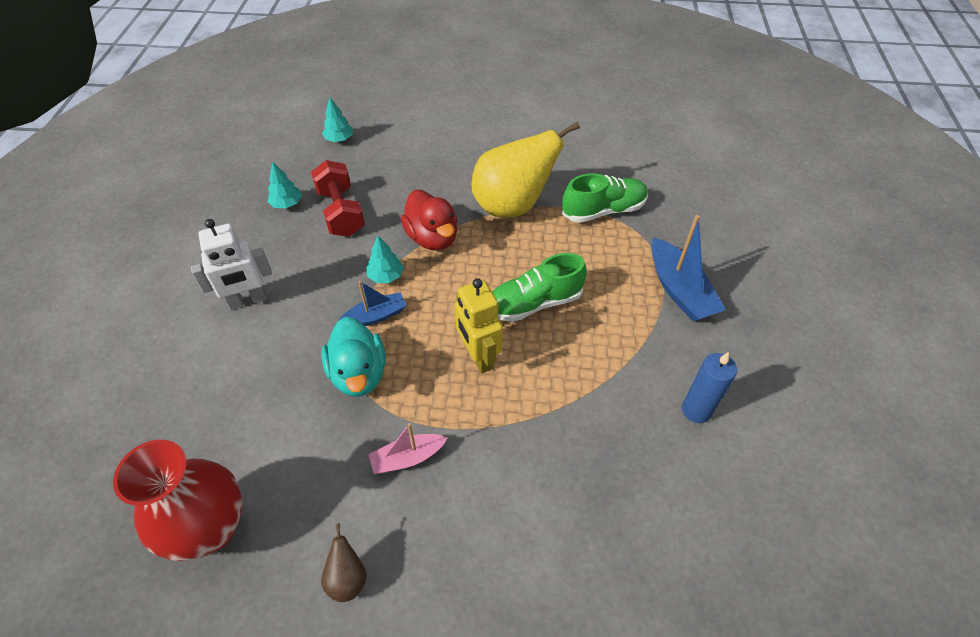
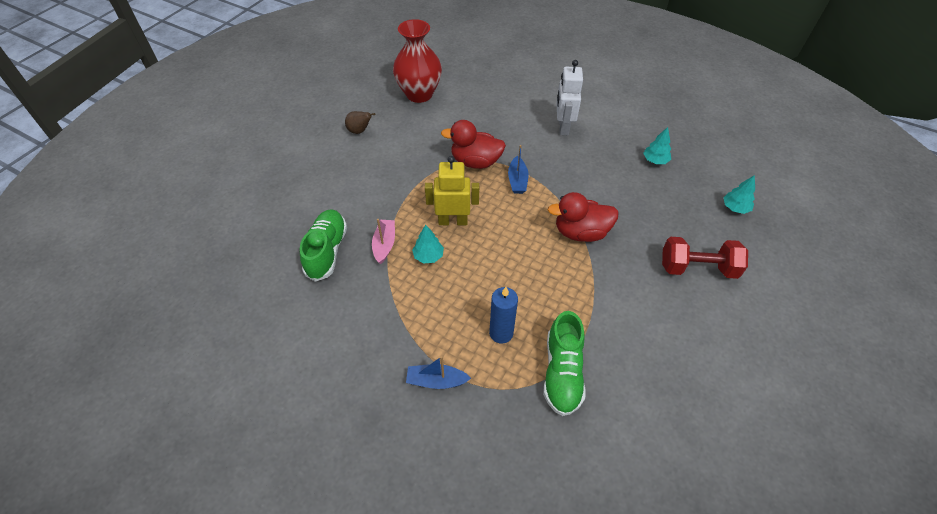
camera: 115 degrees right, 0 degrees up
(341, 212) = (633, 187): red dumbbell -> red dumbbell (697, 268)
(359, 374) = (475, 162): turquoise duck -> red duck
(386, 276) = (552, 195): turquoise tree -> turquoise tree (428, 256)
(407, 458) = (405, 167): pink boat -> pink boat (384, 244)
(512, 205) = (598, 301): yellow pear -> none
(534, 303) = (480, 270): green shoe -> green shoe (327, 251)
(679, 290) = (436, 381): blue boat -> blue boat, size x0.61
(696, 410) = (331, 325): blue candle -> blue candle (501, 333)

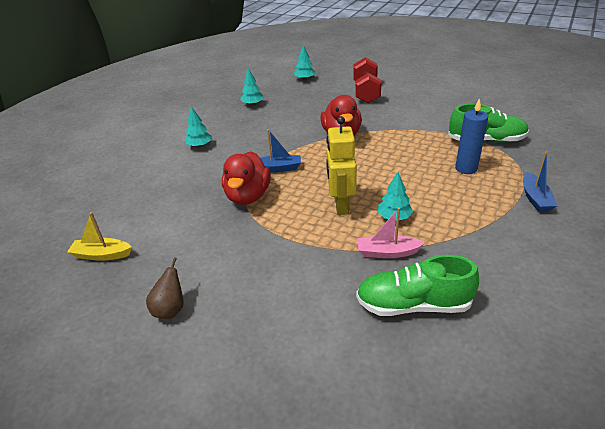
camera: 90 degrees left, 15 degrees down
(419, 94) = (102, 255): red vase -> yellow boat
(563, 127) = (199, 145): white robot -> turquoise tree

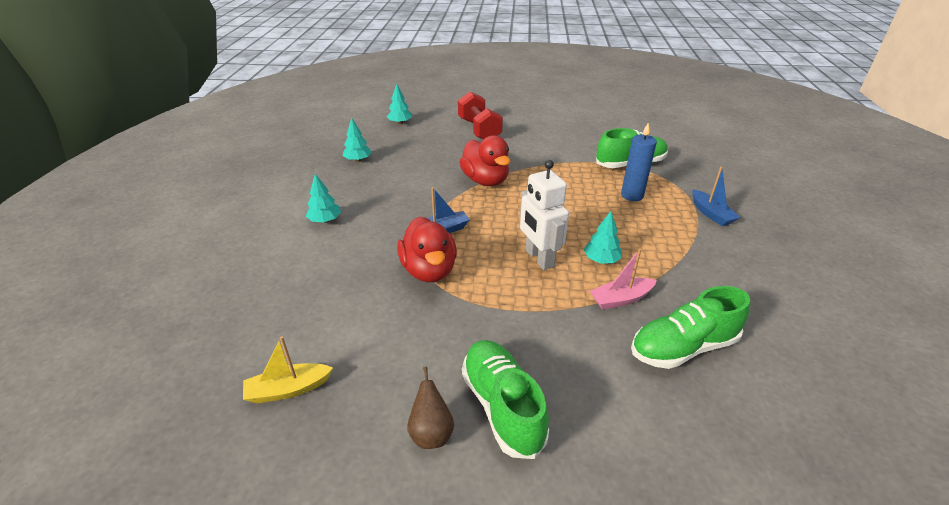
camera: 25 degrees left, 0 degrees up
(232, 306) = (502, 406): none -> green shoe
(340, 205) = (539, 258): yellow robot -> white robot

